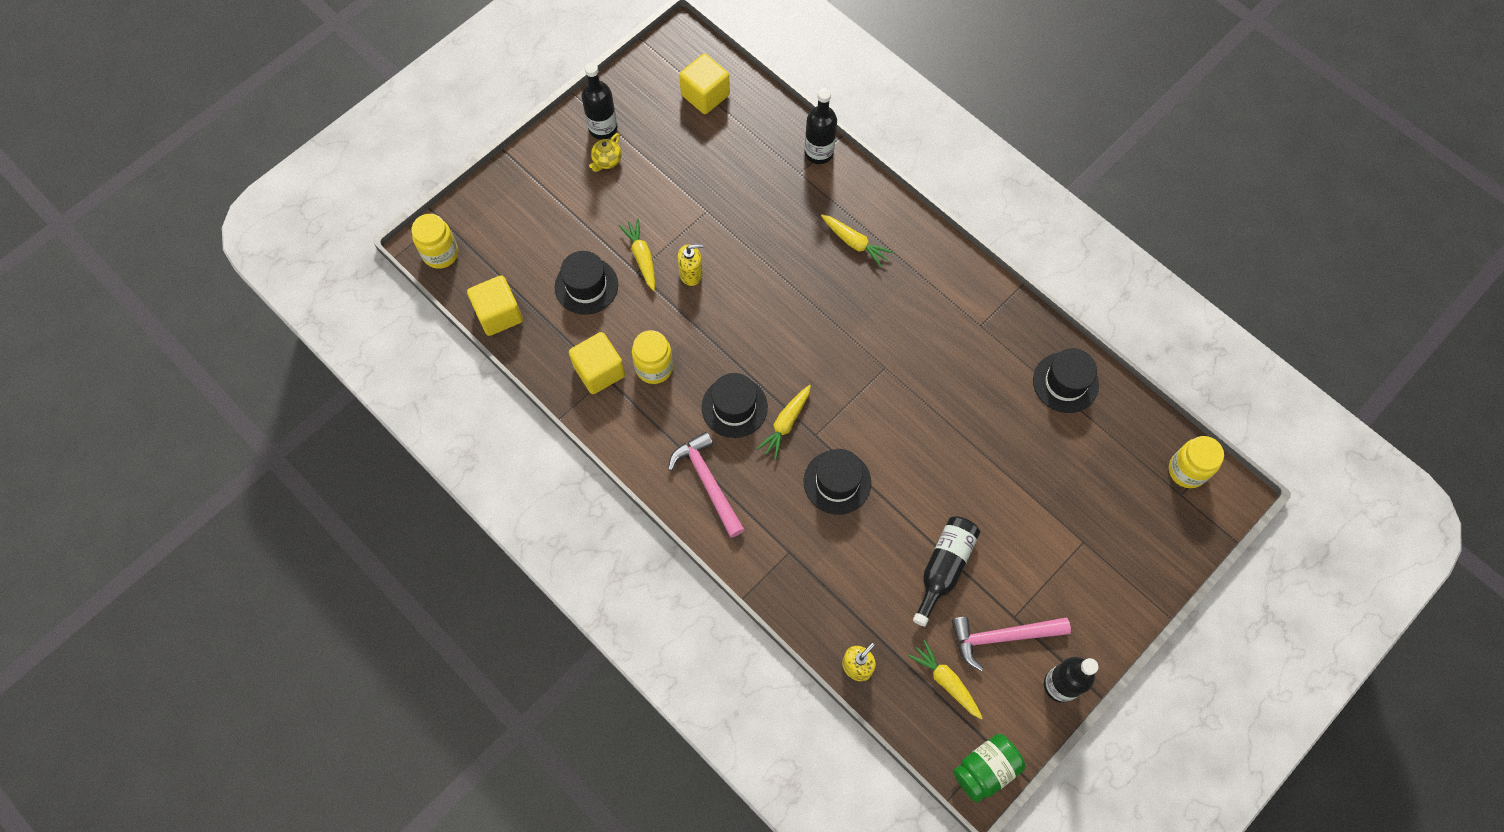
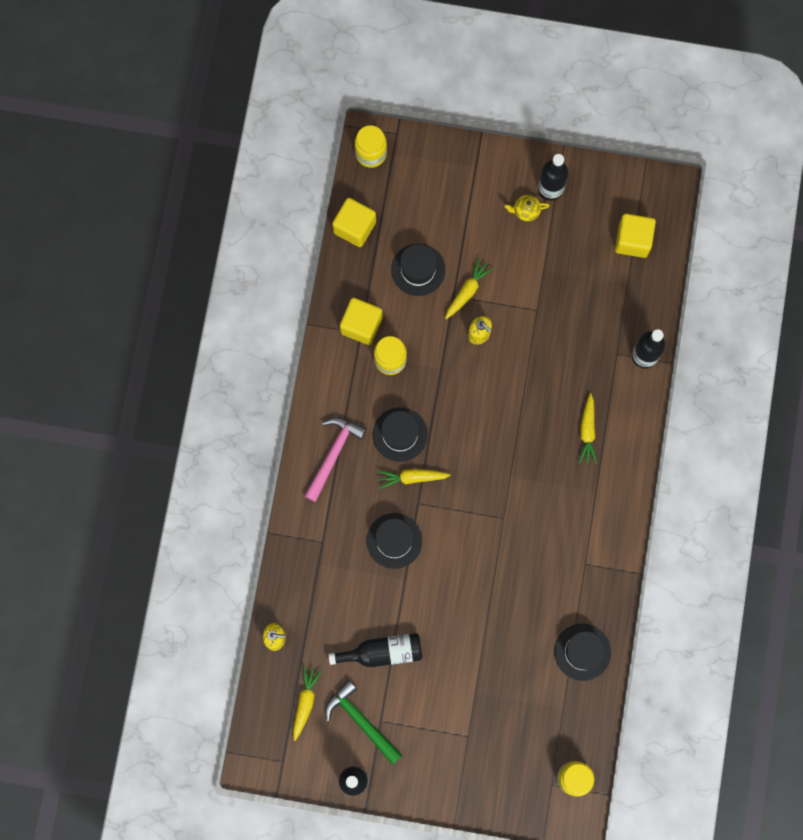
camera: 55 degrees right, 10 degrees up
(985, 769) = (264, 764): green jar -> none
(1002, 637) = (361, 721): pink hammer -> green hammer

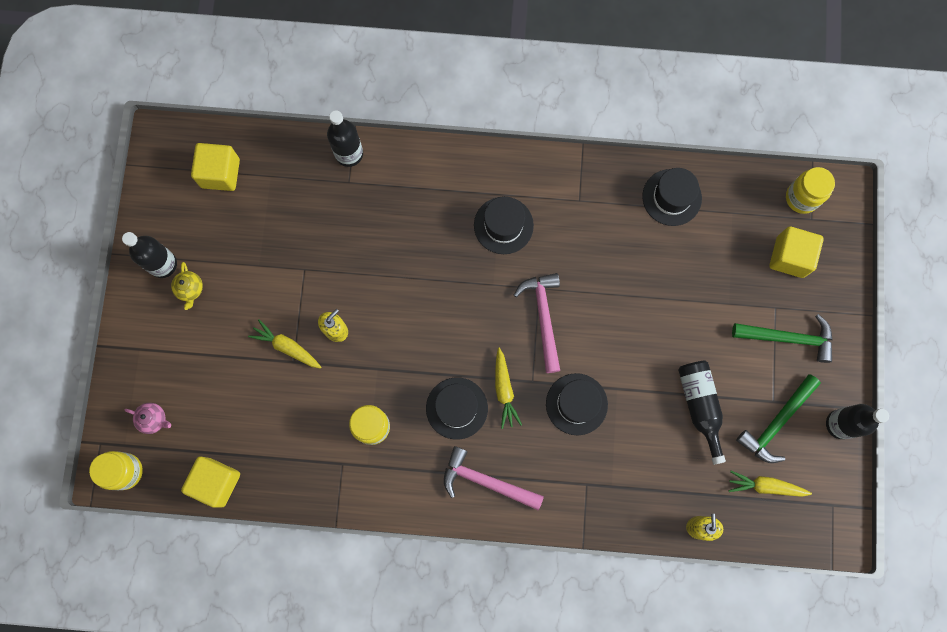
camera: 95 degrees left, 0 degrees up
(361, 325) = (333, 463): yellow cube -> yellow cube (789, 257)
(413, 178) = (154, 419): none -> pink teapot
(418, 270) = (264, 404): black hat -> black hat (503, 225)
(438, 744) = (788, 338): none -> green hammer
(476, 519) = (543, 317): none -> pink hammer
(587, 431) = (436, 207): yellow carrot -> none

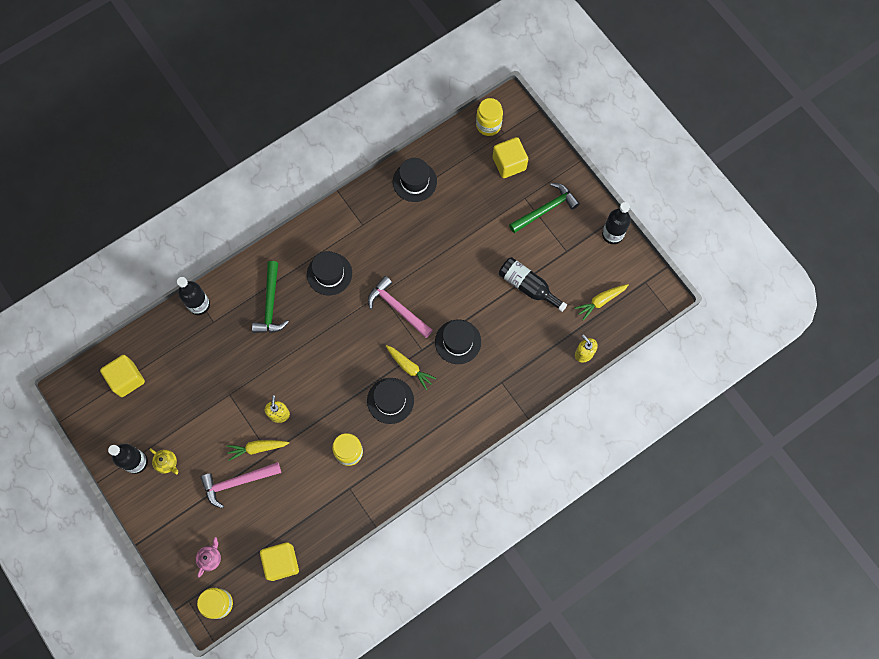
camera: 40 degrees left, 5 degrees down
(154, 419) = (210, 558): pink teapot -> pink teapot turned 45 degrees counterclockwise
(486, 481) = (442, 428): pink hammer -> pink hammer (237, 482)
(777, 423) = (578, 261): green hammer -> green hammer (271, 304)

